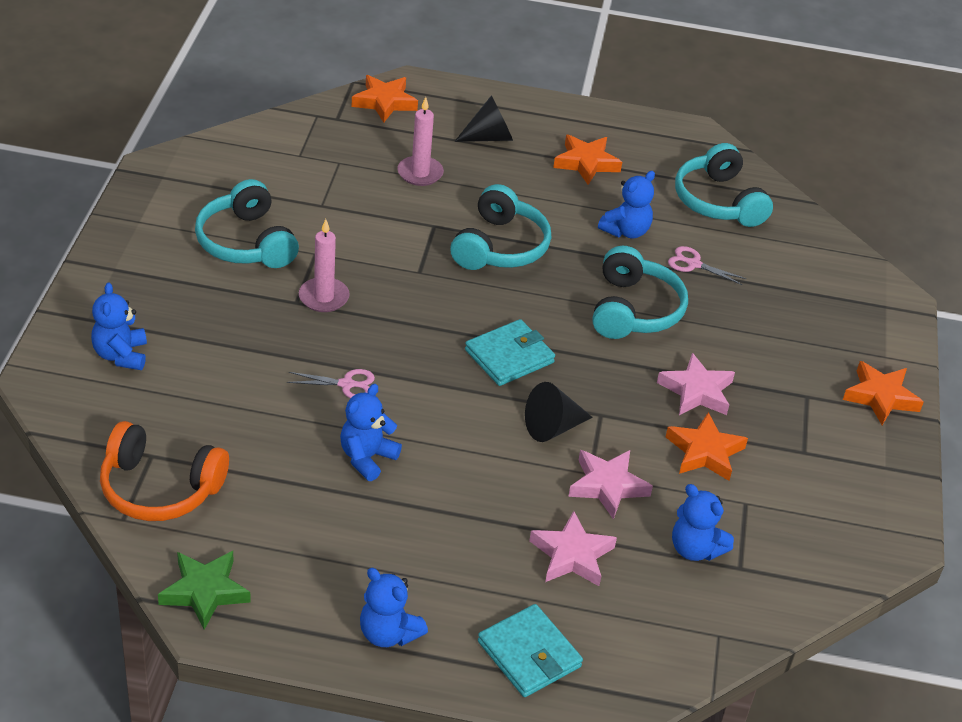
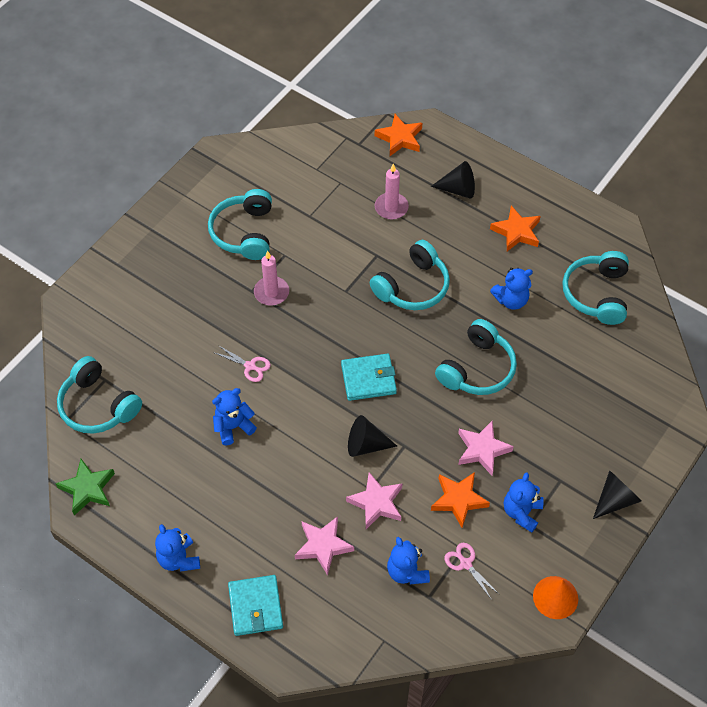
camera: 30 degrees right, 15 degrees up
(121, 355) = (123, 298): blue teddy bear -> blue teddy bear (521, 512)
(159, 488) = (98, 405): orange headphones -> turquoise headphones
(694, 264) = (544, 343): pink scissors -> pink scissors (466, 564)
(880, 397) = (615, 499): orange star -> black cone
(886, 518) = (555, 597): none -> orange cone

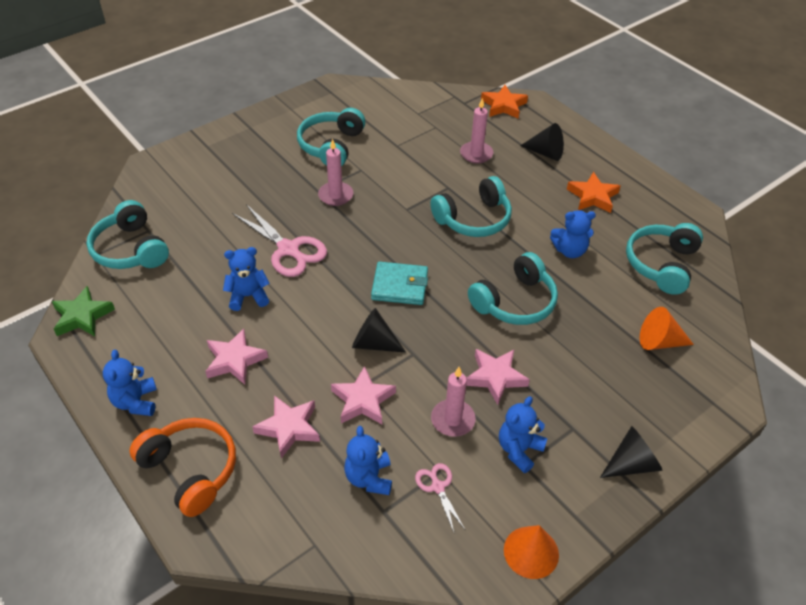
camera: 15 degrees right, 10 degrees down
(249, 495) = (234, 360): none -> pink star
(250, 366) = (288, 249): pink scissors -> pink scissors, size x1.91
(255, 607) = (191, 470): turquoise wallet -> orange headphones
(458, 500) = (453, 420): orange star -> pink candle
(612, 376) = (659, 342): none -> orange cone

